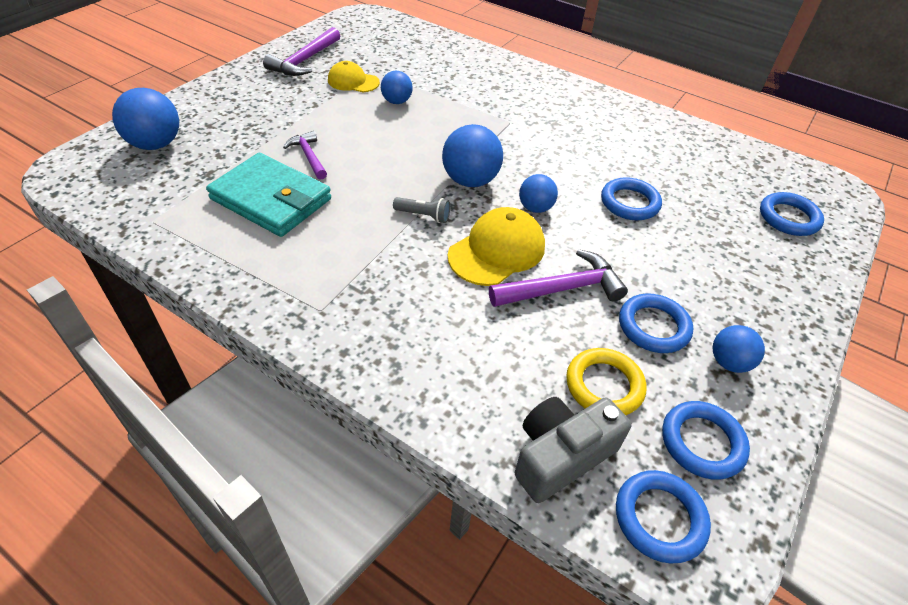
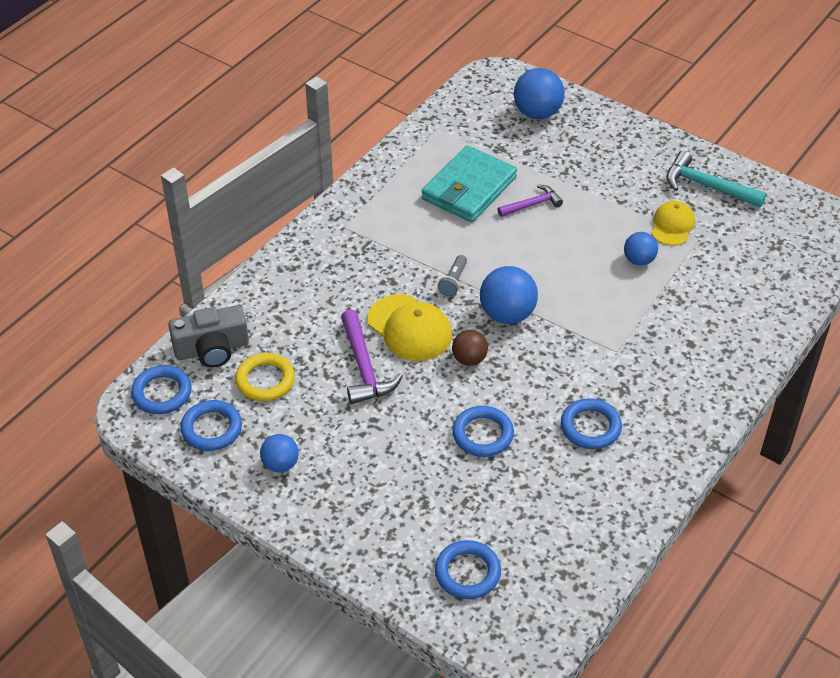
camera: 95 degrees right, 0 degrees up
(304, 61) = (707, 186): purple hammer -> turquoise hammer
(535, 208) = (469, 359): blue ball -> brown ball
(561, 455) = (212, 349): grey camera -> grey camera turned 105 degrees clockwise
(653, 327) = (320, 422): blue ring -> blue ring (590, 427)

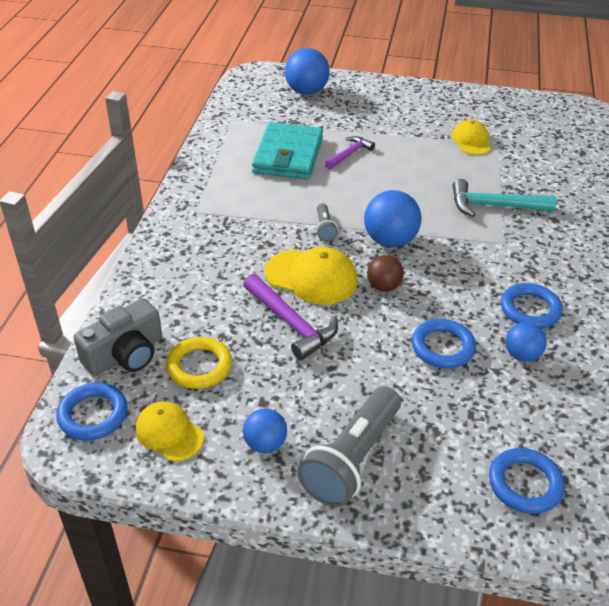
camera: 25 degrees left, 5 degrees down
(212, 428) = (169, 433): blue ring -> yellow cap
(341, 501) = (352, 459): none -> grey flashlight
(639, 260) = (465, 171): blue ball -> blue ball (522, 355)
(707, 186) = (475, 109): turquoise hammer -> turquoise hammer (494, 206)

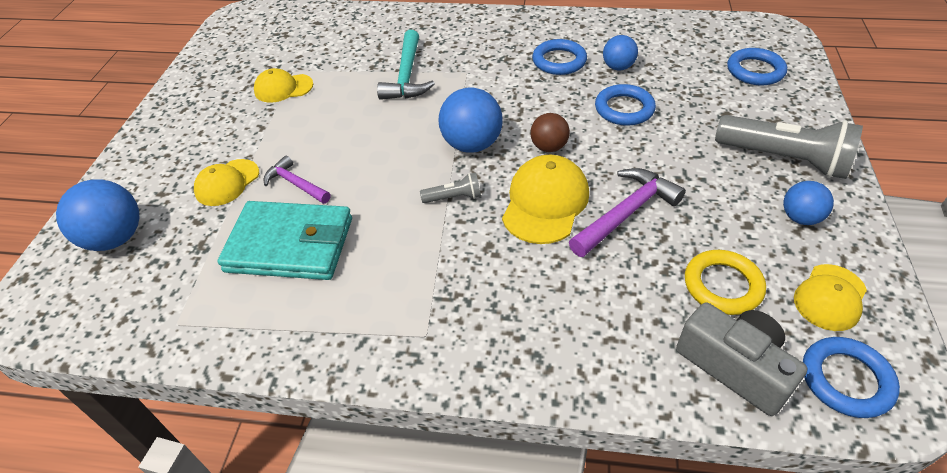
camera: 90 degrees left, 5 degrees up
(354, 125) = (227, 183): none -> yellow cap

